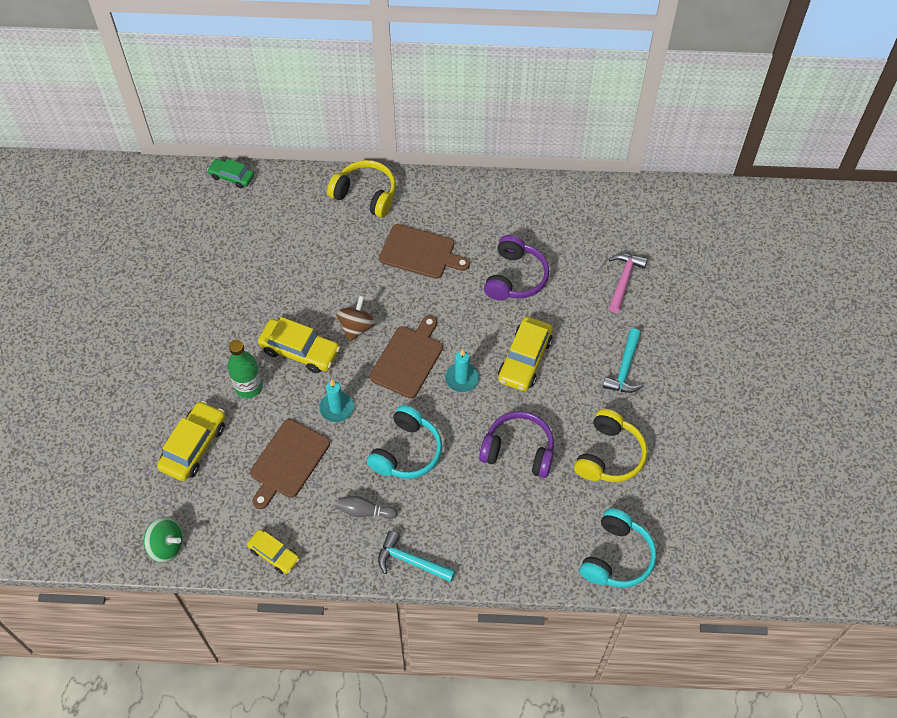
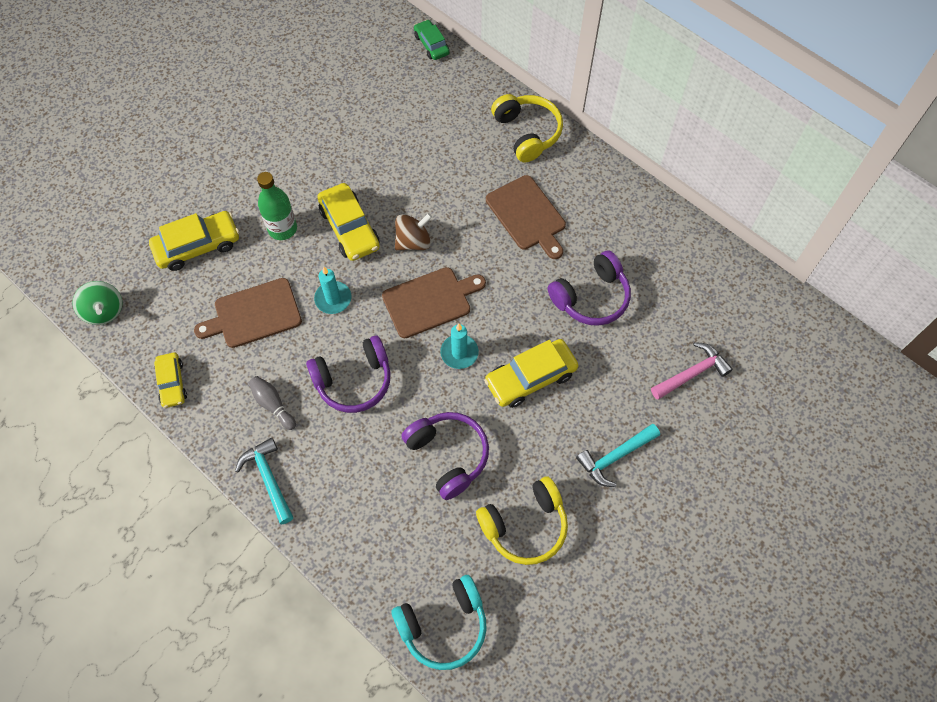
camera: 40 degrees right, 5 degrees up
(407, 451) = (354, 381): turquoise headphones -> purple headphones

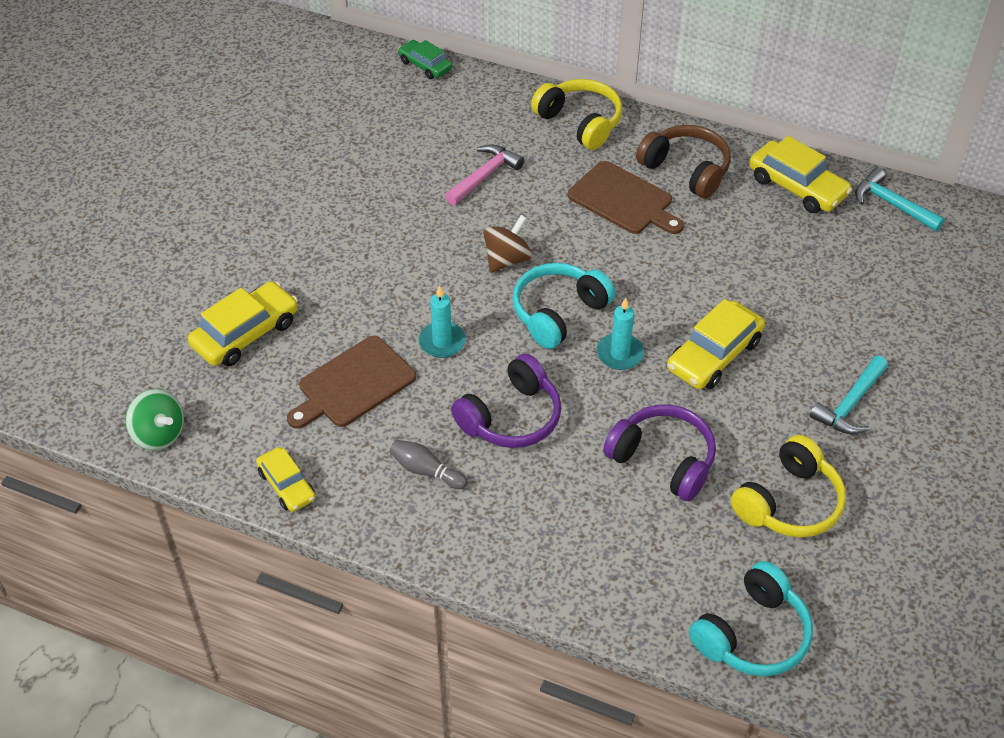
camera: 20 degrees left, 15 degrees down
(268, 478) = (461, 549): turquoise hammer -> turquoise hammer (891, 204)
(282, 228) = (343, 288): green bottle -> none
(349, 228) = (424, 266): yellow car -> yellow car (797, 187)
(430, 301) = (558, 313): brown cutting board -> turquoise headphones
(590, 202) = (686, 170): none -> brown headphones
(591, 297) = (738, 259): purple headphones -> none
(692, 373) = (887, 300): pink hammer -> pink hammer (484, 176)

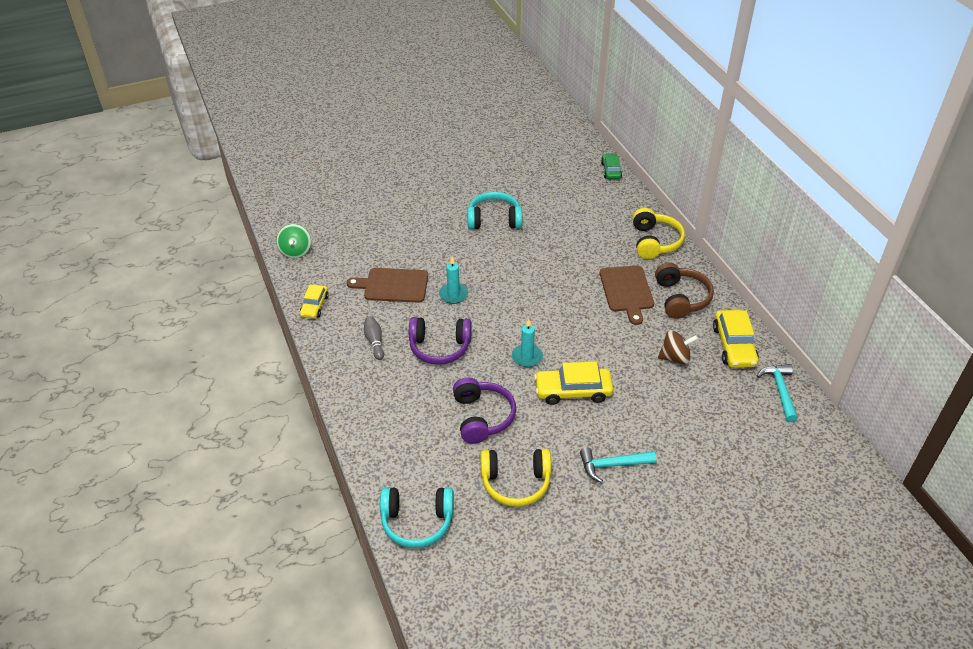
camera: 45 degrees right, 5 degrees down
(246, 333) = (378, 235): yellow car -> none
(484, 176) = (571, 237): pink hammer -> none
(507, 259) = (531, 280): brown spinning top -> brown spinning top (675, 358)
(558, 313) = (523, 319): turquoise headphones -> turquoise headphones (494, 220)

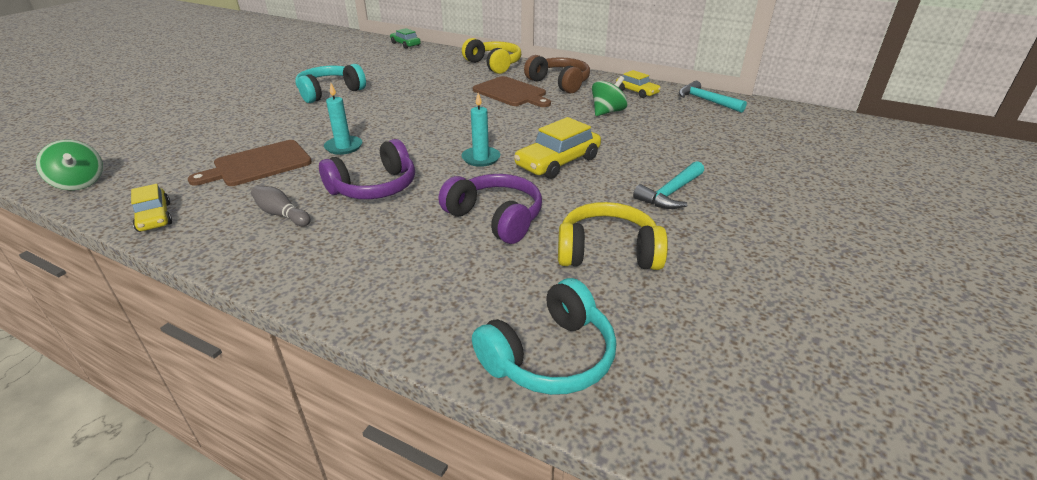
camera: 40 degrees left, 10 degrees down
(515, 483) = (607, 252): yellow headphones -> yellow headphones turned 135 degrees counterclockwise
(675, 358) = (607, 112): brown spinning top -> green spinning top
(734, 346) = (637, 92): yellow car -> yellow car, size x0.62

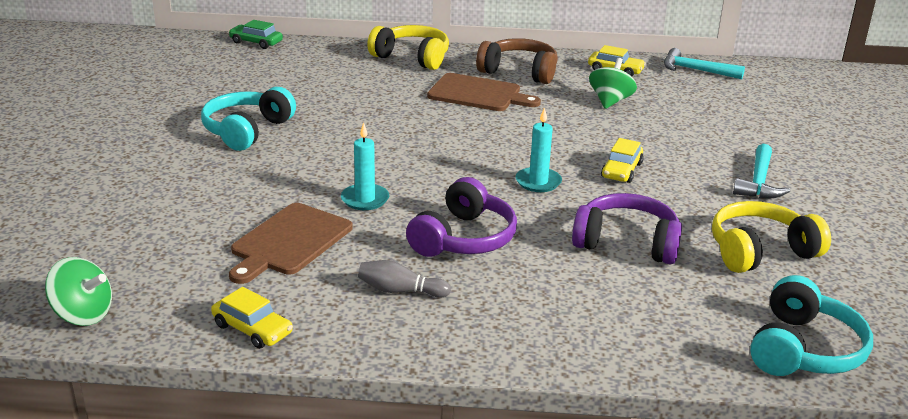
camera: 25 degrees left, 5 degrees down
(558, 162) = (621, 170): yellow car -> yellow car, size x0.62

